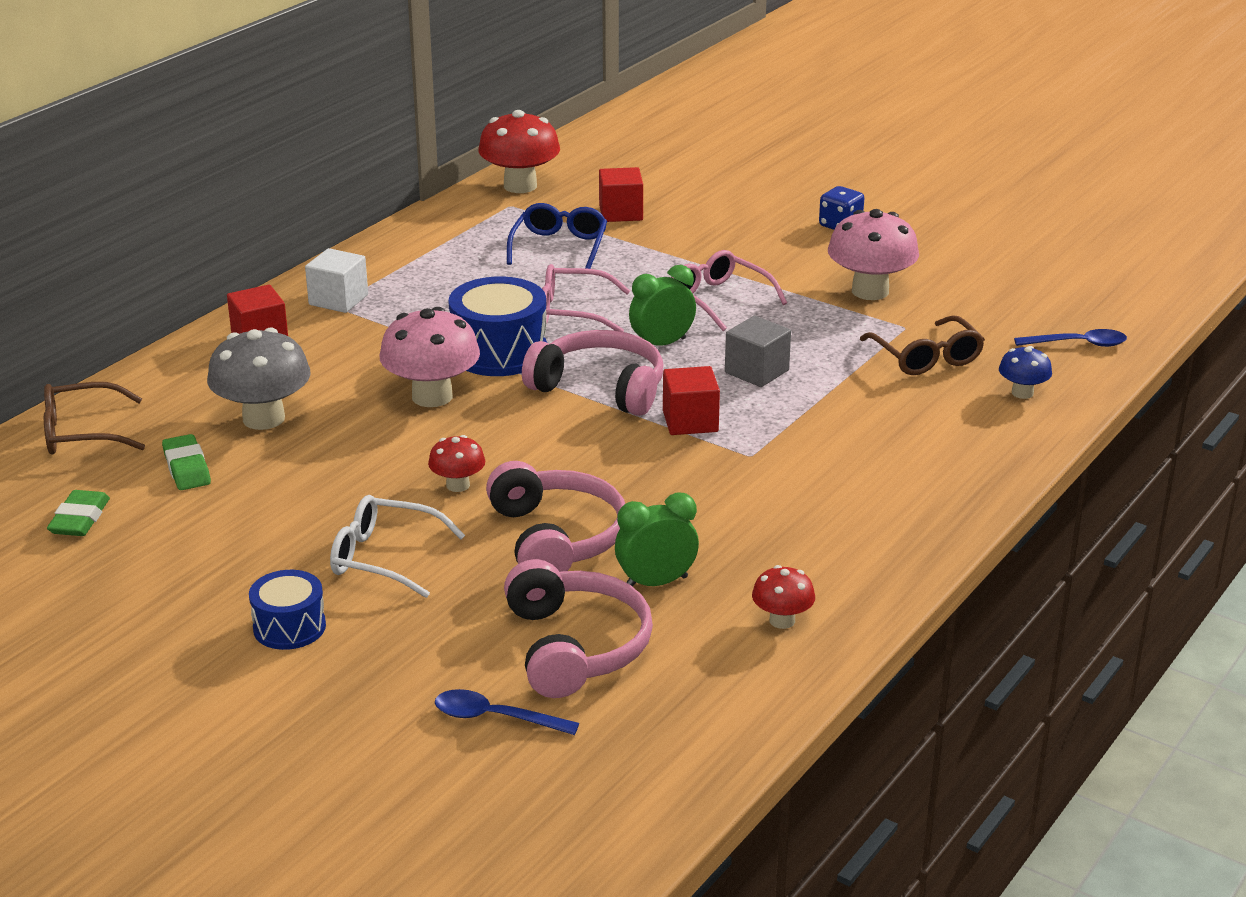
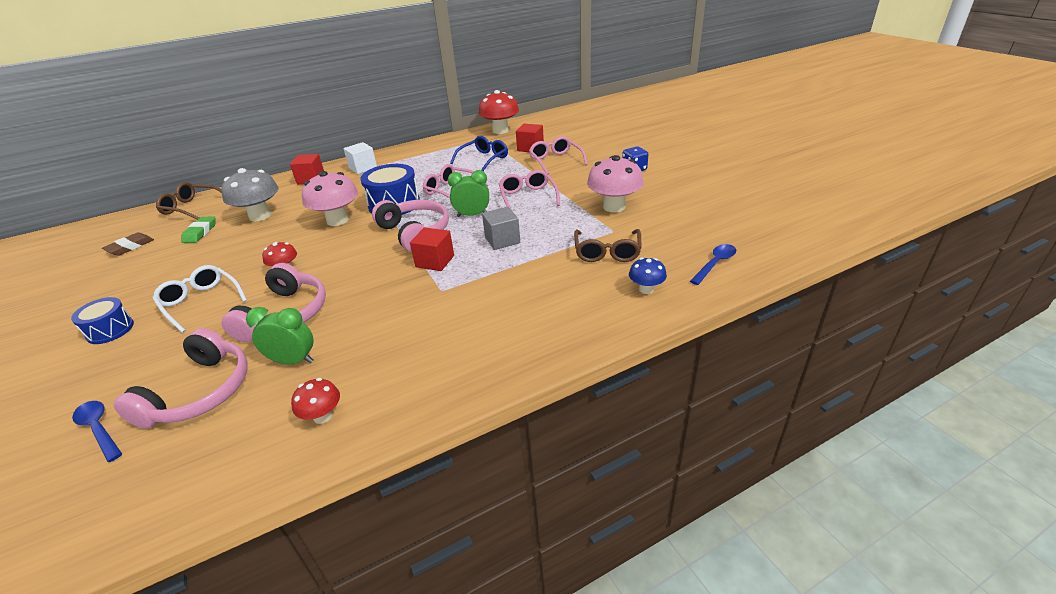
camera: 30 degrees right, 5 degrees up
(80, 519) = (130, 247): green eraser -> brown eraser
(694, 230) = (555, 161): none -> pink glasses
(1078, 344) = (715, 264): blue spoon -> blue spoon turned 75 degrees counterclockwise

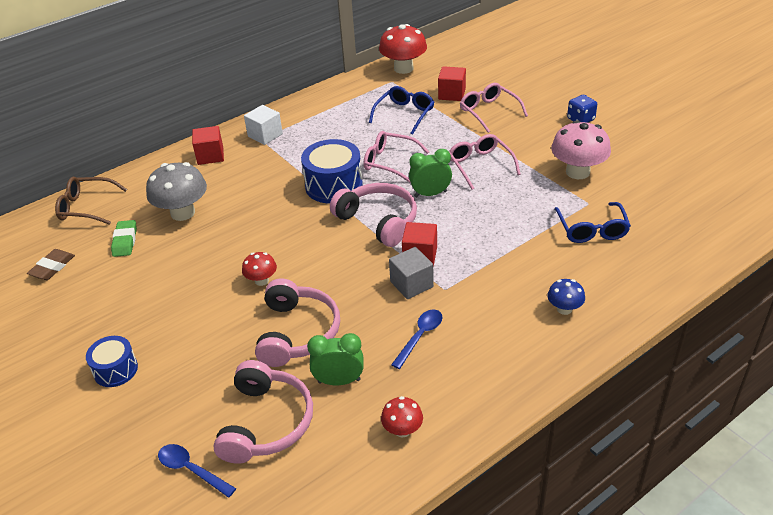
camera: 10 degrees left, 5 degrees up
(201, 302) = (193, 328): white glasses -> none
(337, 220) = (280, 212): pink mushroom -> none
(502, 240) = (478, 223): grey cube -> grey cube (411, 284)
(607, 252) = (592, 229): brown glasses -> blue glasses
(646, 289) = (644, 269): blue mushroom -> blue mushroom (564, 309)
(715, 264) = (700, 234): blue spoon -> blue spoon (420, 336)

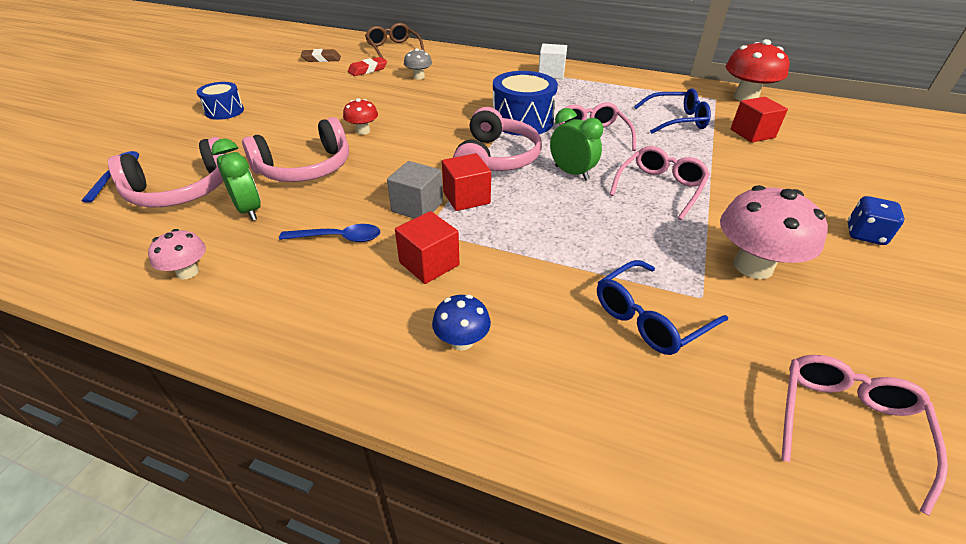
camera: 55 degrees right, 0 degrees up
(125, 241) = (368, 70): green eraser -> red eraser
(183, 213) = (419, 77): grey mushroom -> grey mushroom, size x0.53
(210, 156) = (498, 64): red cube -> red cube (429, 264)
(402, 430) = (187, 272): red mushroom -> pink mushroom
(489, 112) = (761, 164): pink glasses -> pink glasses (846, 424)

